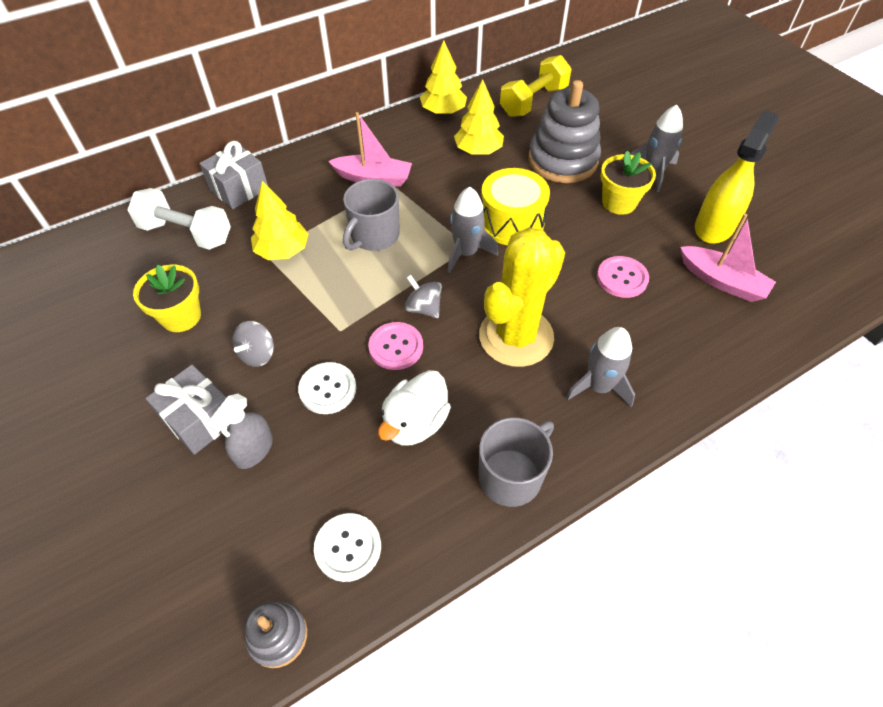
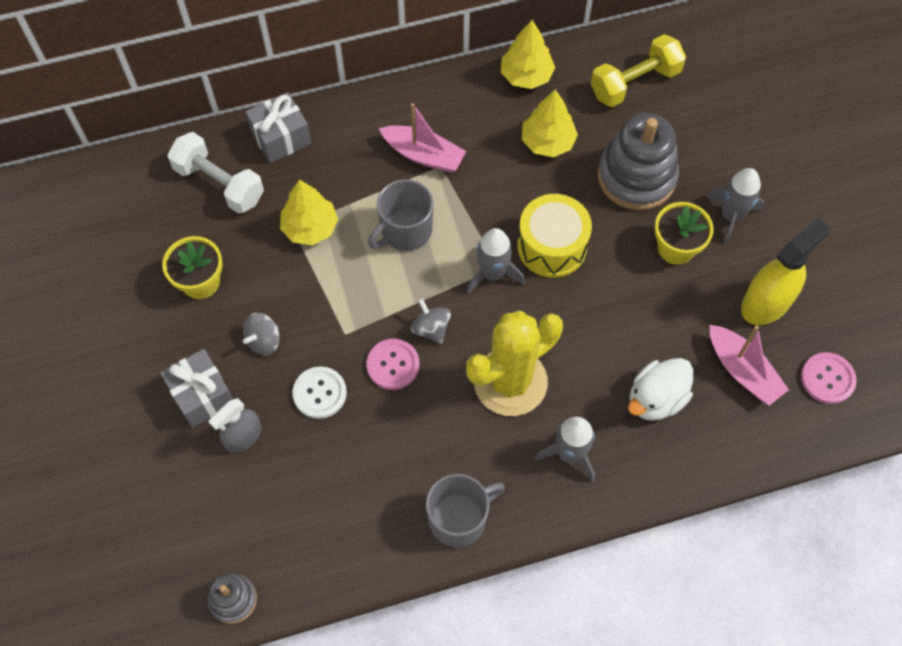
camera: 15 degrees right, 10 degrees up
(348, 547) = (303, 544): white button -> none
(415, 423) = (389, 447): white duck -> white duck (656, 399)
(622, 278) = (640, 342): pink button -> pink button (827, 379)

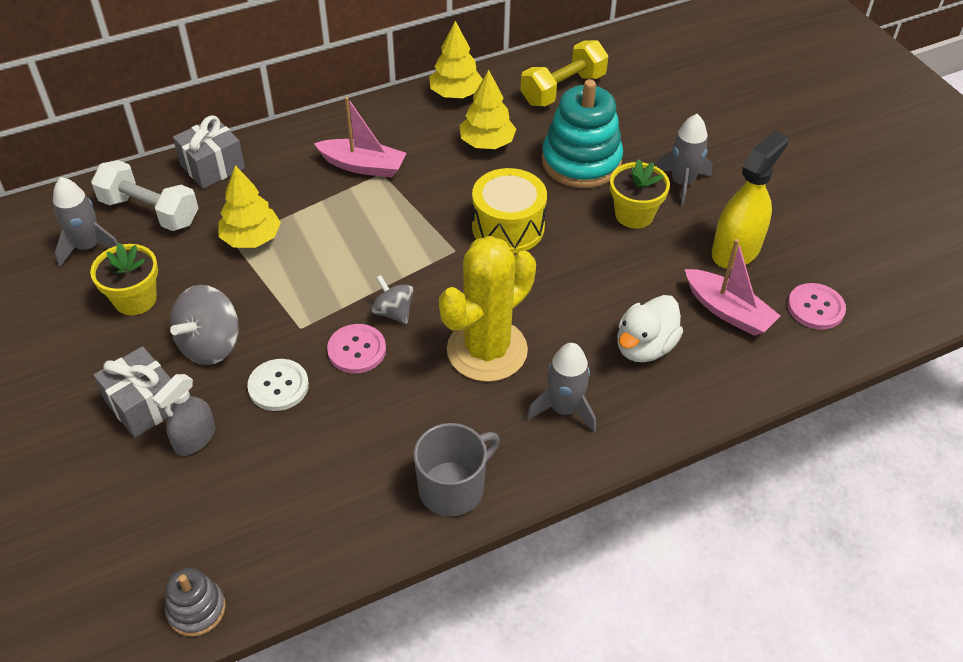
camera: 10 degrees left, 15 degrees down
(264, 341) = (210, 345): grey spinning top -> grey spinning top, size x1.61
(405, 231) = (353, 230): grey mug -> none
(492, 274) = (451, 257): grey rocket -> grey rocket (88, 247)
(636, 177) = (581, 162): grey stacking toy -> turquoise stacking toy

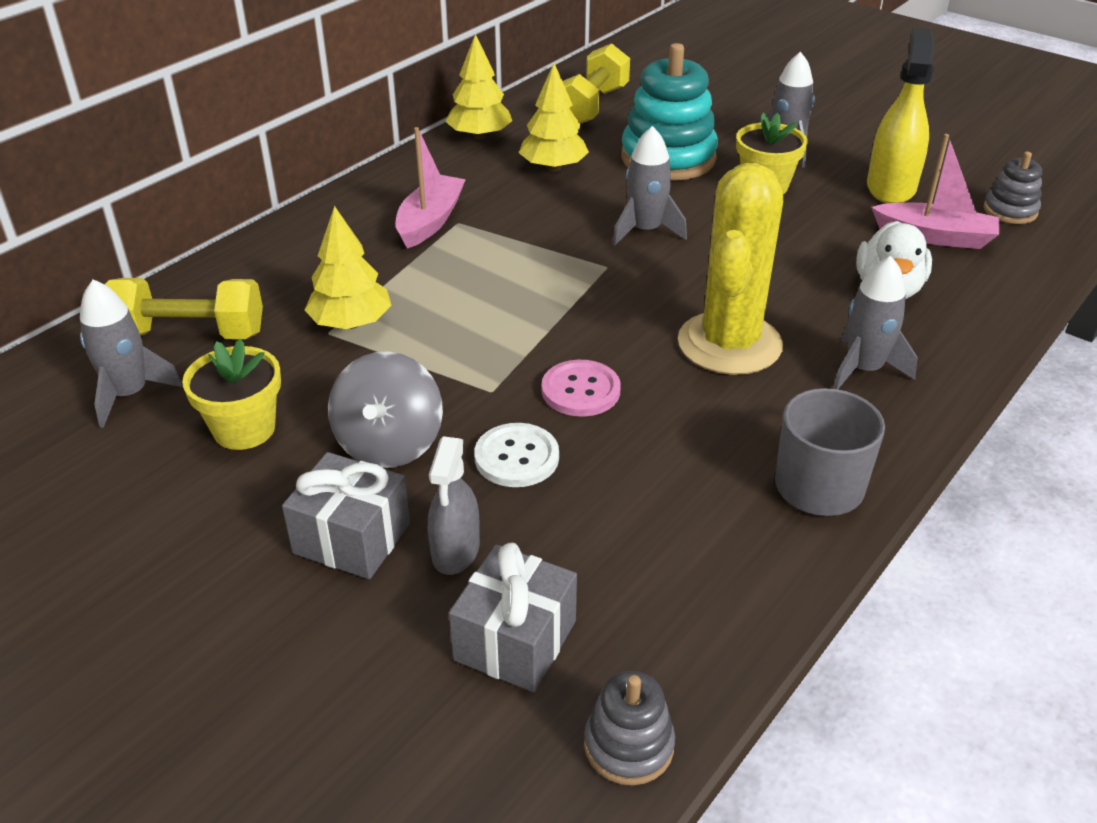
camera: 25 degrees left, 10 degrees down
(150, 211) = (190, 334): white dumbbell -> yellow dumbbell
(212, 167) = (239, 269): grey gift -> grey gift (515, 640)
(363, 166) = (430, 221): pink boat -> pink boat turned 60 degrees counterclockwise
(393, 312) = (590, 342): grey spinning top -> none
(508, 227) = (645, 231): yellow drum -> grey rocket
(815, 308) = (1010, 211): pink button -> grey stacking toy

